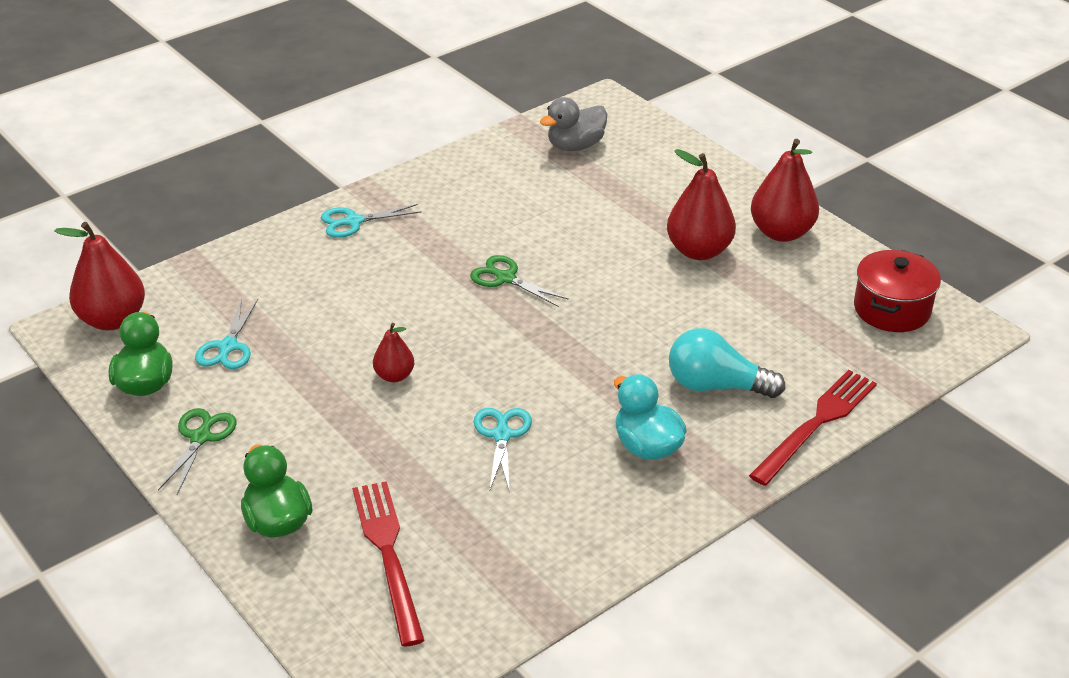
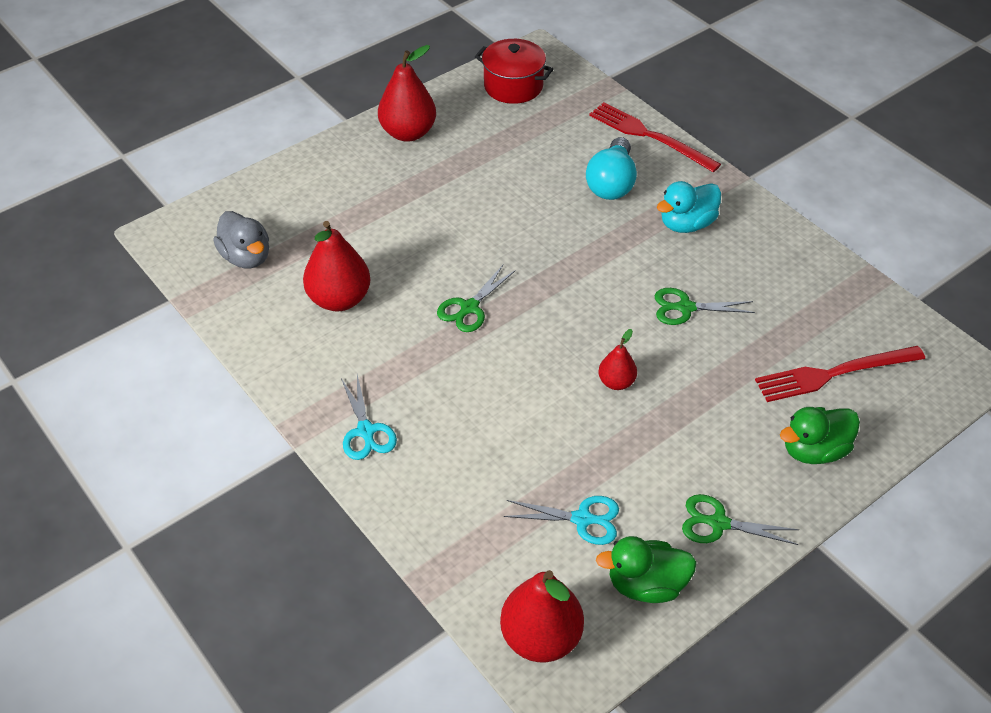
camera: 90 degrees left, 10 degrees up
(502, 435) = (685, 307): turquoise scissors -> green scissors
(699, 251) = (432, 182): red pear -> red pear (339, 299)

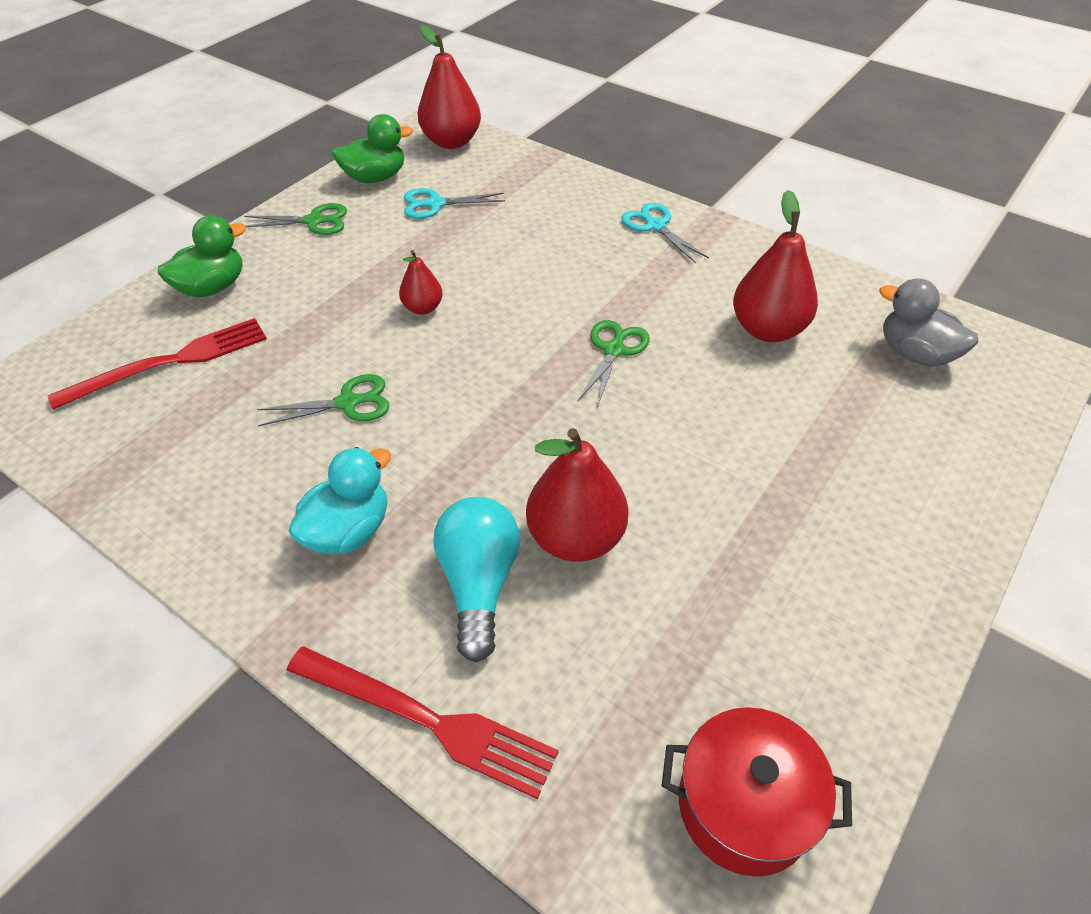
camera: 165 degrees right, 0 degrees up
(408, 133) = (865, 612): red pear -> red pear (576, 538)

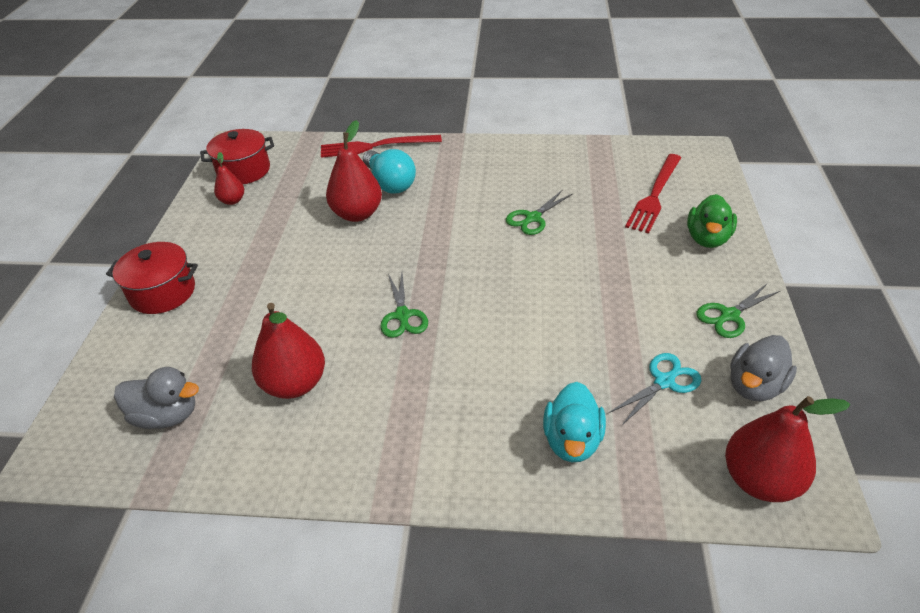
camera: 150 degrees right, 5 degrees down
(349, 531) = (466, 176): turquoise duck -> turquoise duck (572, 440)
(375, 178) = (754, 386): green duck -> grey duck
(423, 308) = (559, 286): red pear -> red pear (232, 201)
(655, 226) = (448, 458): turquoise scissors -> none
(930, 527) = (163, 292): none -> red pot

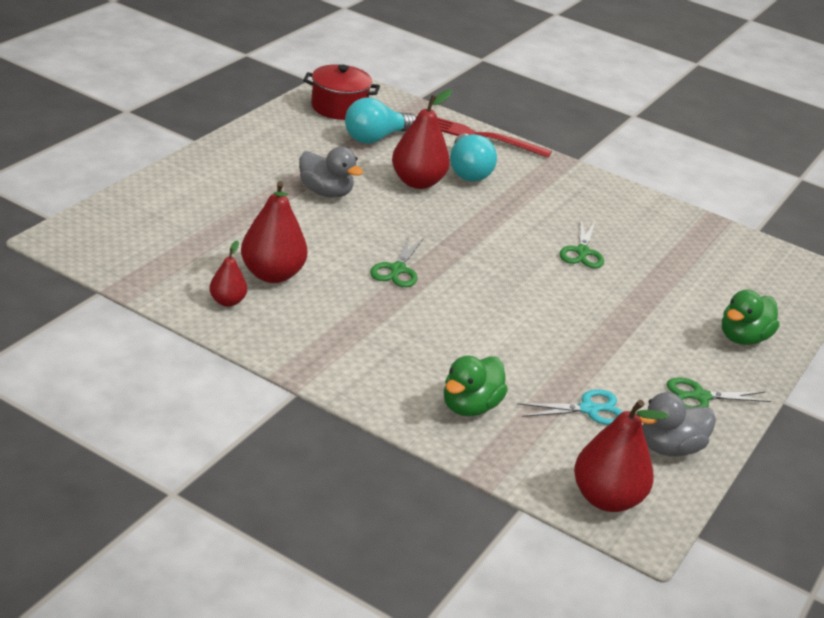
camera: 20 degrees right, 10 degrees down
(163, 292) = (207, 170): red pot -> none
(167, 415) = (160, 251): grey duck -> grey duck (326, 192)
(232, 201) = (312, 127): red pear -> red pear (227, 301)
(294, 186) = (375, 138): none -> turquoise light bulb
(532, 218) = (582, 252): green scissors -> green scissors turned 60 degrees counterclockwise
(572, 440) = (470, 406): turquoise duck -> green duck
(654, 195) = (726, 285): red fork -> none

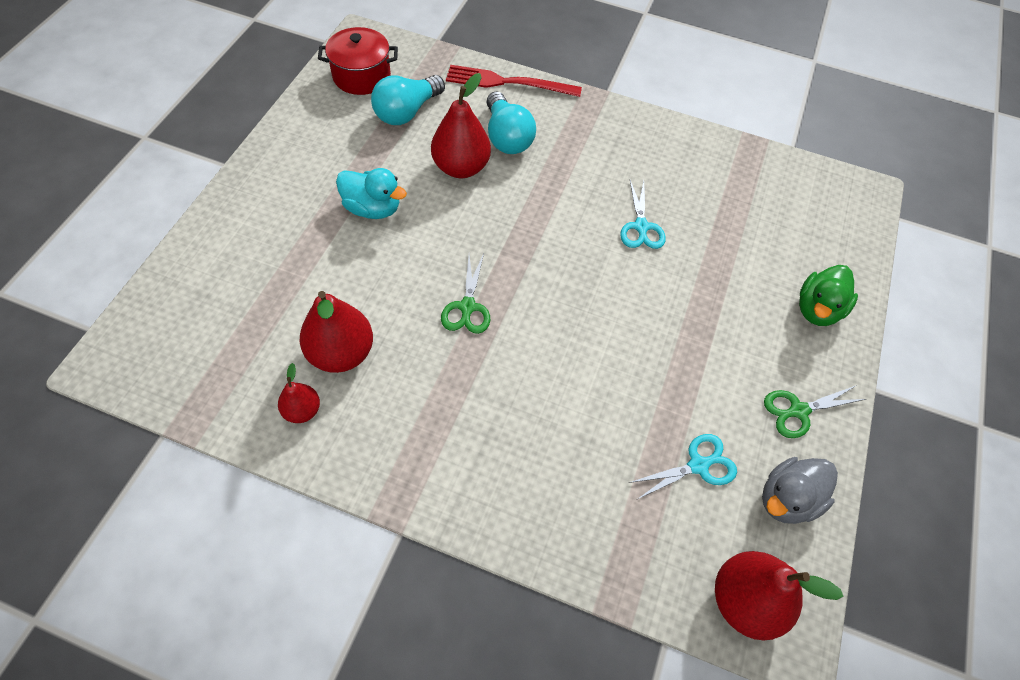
camera: 10 degrees left, 25 degrees up
(326, 192) = (372, 208): grey duck -> turquoise duck
(470, 406) = (582, 500): green duck -> none
(582, 252) = (641, 227): green scissors -> turquoise scissors

